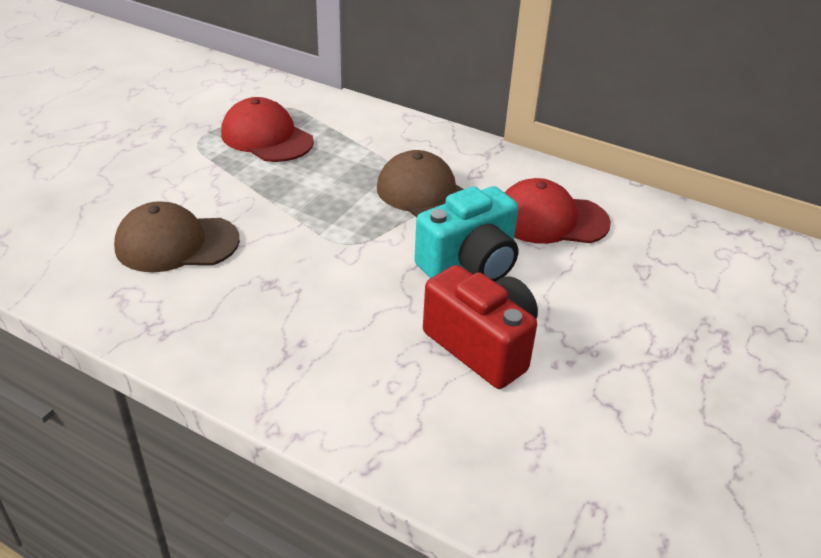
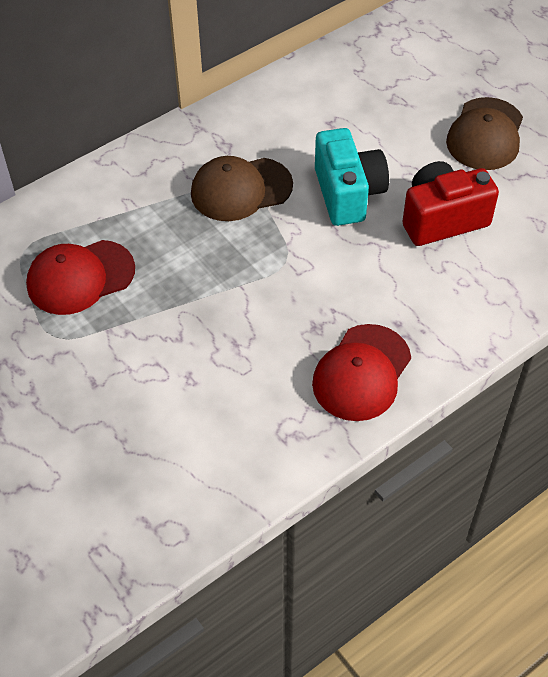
camera: 65 degrees left, 15 degrees up
(176, 243) = (229, 382): brown cap -> brown cap (485, 134)
(550, 219) = (313, 125): red cap -> red cap (361, 373)

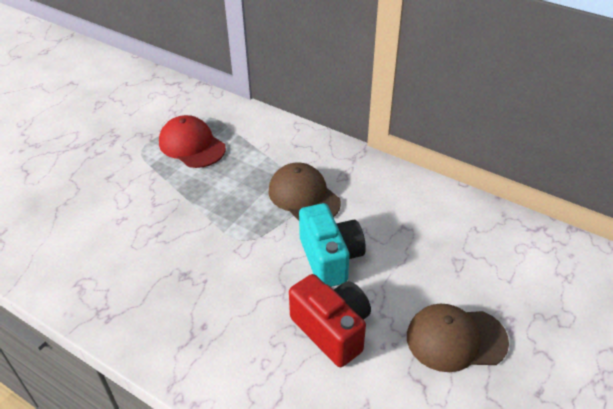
camera: 70 degrees right, 10 degrees down
(348, 193) = (330, 258): turquoise camera -> turquoise camera turned 75 degrees counterclockwise
(361, 373) = (146, 314): red cap -> none

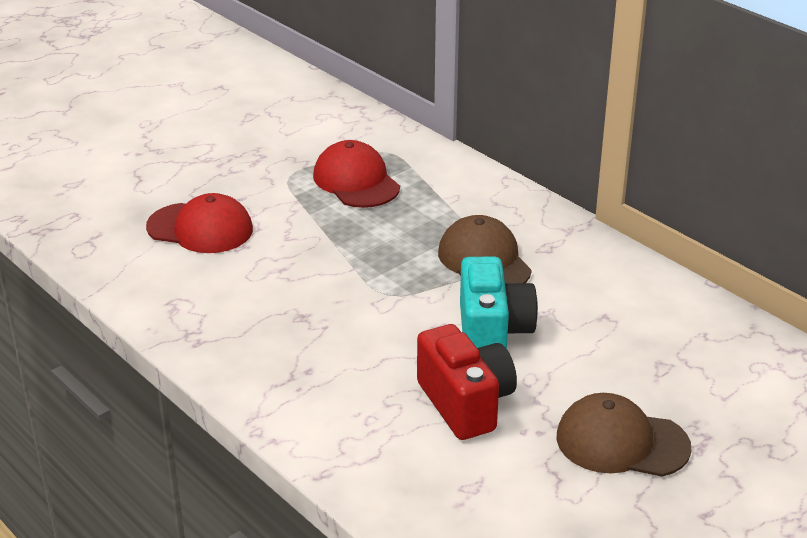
camera: 15 degrees right, 10 degrees down
(85, 209) = (200, 228): none -> red cap

